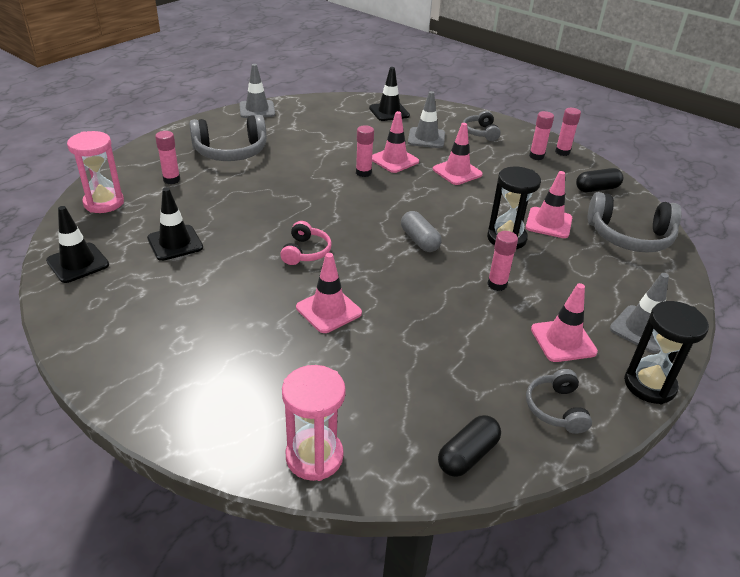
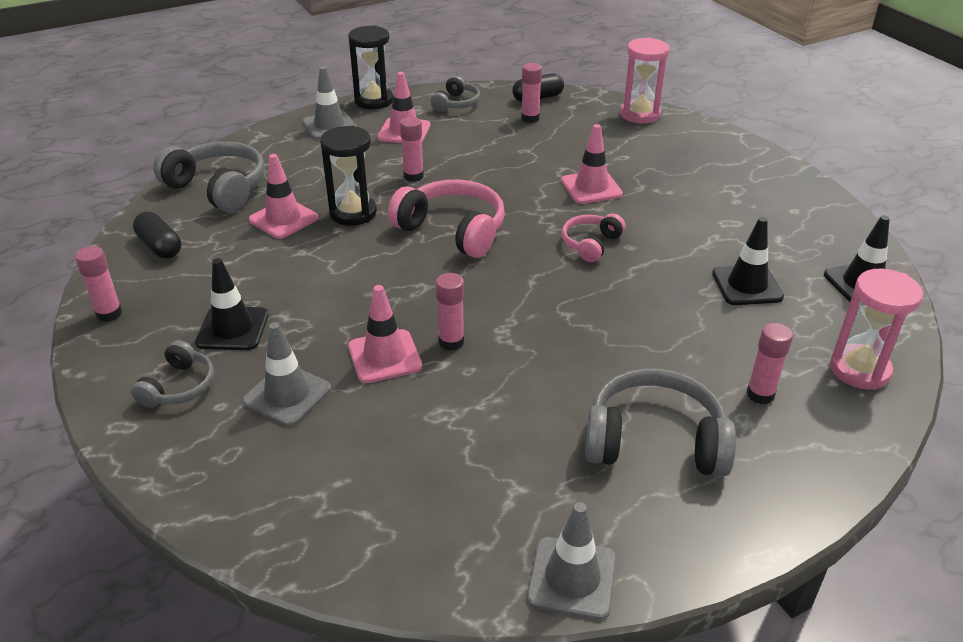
camera: 155 degrees left, 0 degrees up
(389, 112) = (288, 493): black traffic cone -> black traffic cone (232, 329)
(419, 240) = (453, 230): grey capsule -> pink headphones
(457, 172) = (311, 312): pink traffic cone -> none
(536, 156) = (159, 315): pink glue stick -> pink glue stick (530, 118)
(597, 189) = (160, 246): black capsule -> black capsule turned 45 degrees clockwise

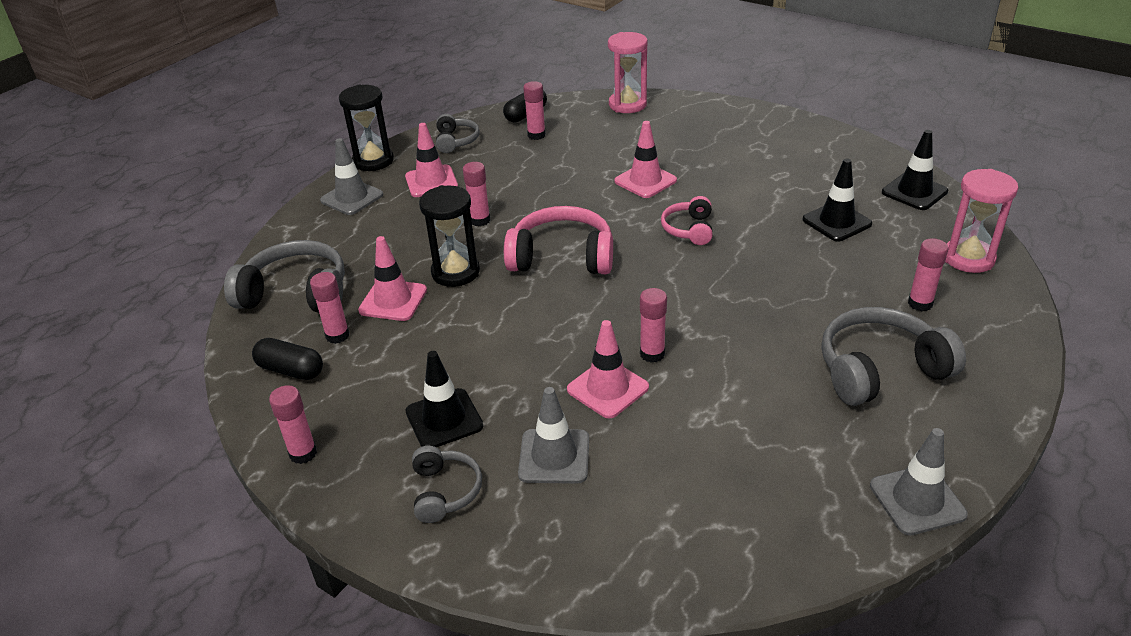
camera: 25 degrees left, 0 degrees up
(217, 232) = (337, 335): none -> pink glue stick

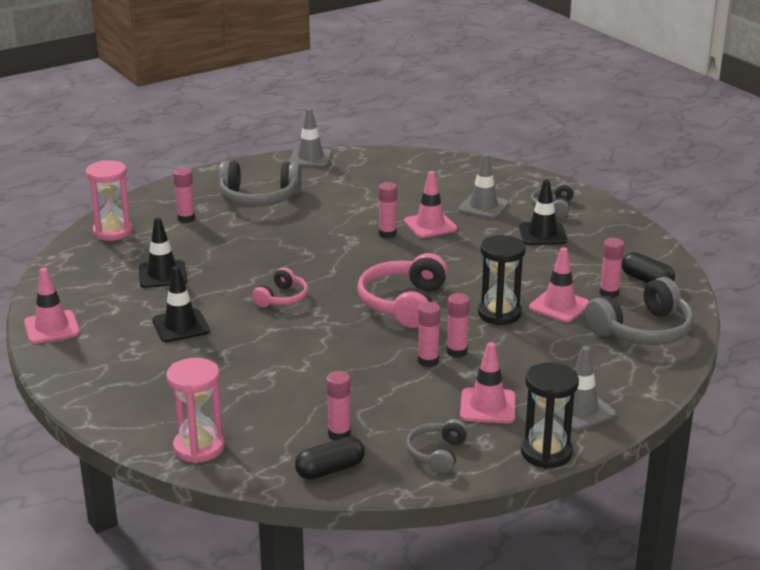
camera: 160 degrees left, 10 degrees down
(296, 293) = (642, 330): grey headphones -> grey headphones turned 60 degrees counterclockwise
(303, 453) = (637, 238): pink glue stick -> pink glue stick (428, 361)
(562, 257) = (404, 304): pink headphones -> pink headphones turned 75 degrees clockwise
(645, 181) = (275, 348): pink traffic cone -> pink traffic cone (51, 328)
(914, 192) = (69, 279): black traffic cone -> black traffic cone (180, 326)

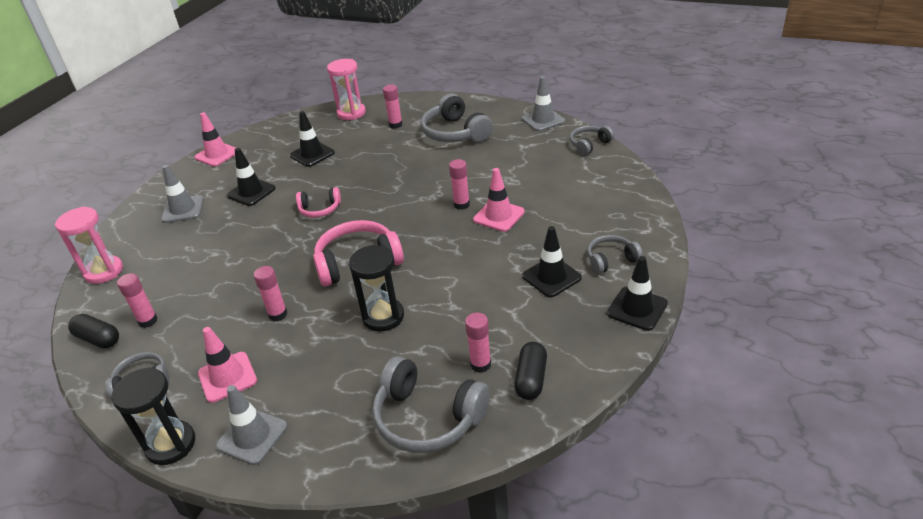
camera: 60 degrees right, 10 degrees up
(385, 157) = (589, 145): none -> grey headphones
(457, 352) = (303, 322): pink glue stick -> none
(483, 206) = (563, 225): grey traffic cone -> grey traffic cone (183, 209)
(559, 306) = (427, 344): pink traffic cone -> none
(619, 220) = (637, 308): none -> black traffic cone

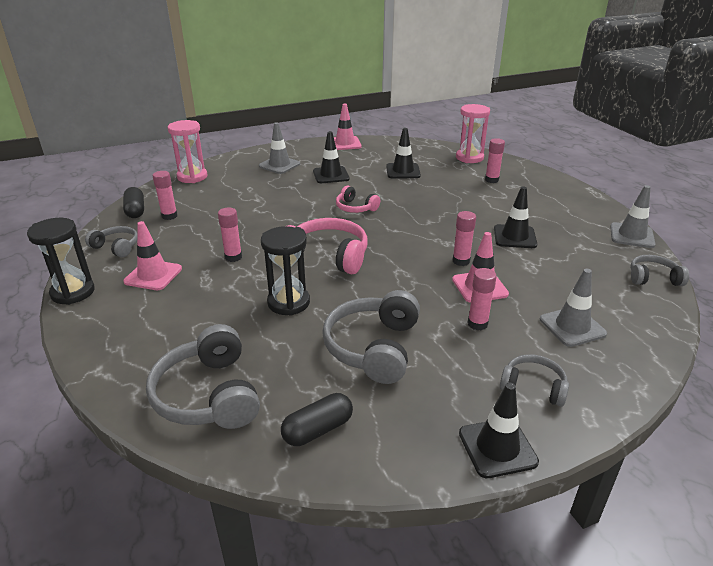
camera: 40 degrees right, 5 degrees down
(252, 436) = (109, 320): grey traffic cone -> grey traffic cone (572, 327)
(455, 133) = (532, 207): grey headphones -> grey headphones (373, 347)
(480, 364) = (299, 387): pink glue stick -> pink glue stick (477, 324)
(551, 277) = (455, 362): black traffic cone -> black traffic cone (514, 237)

